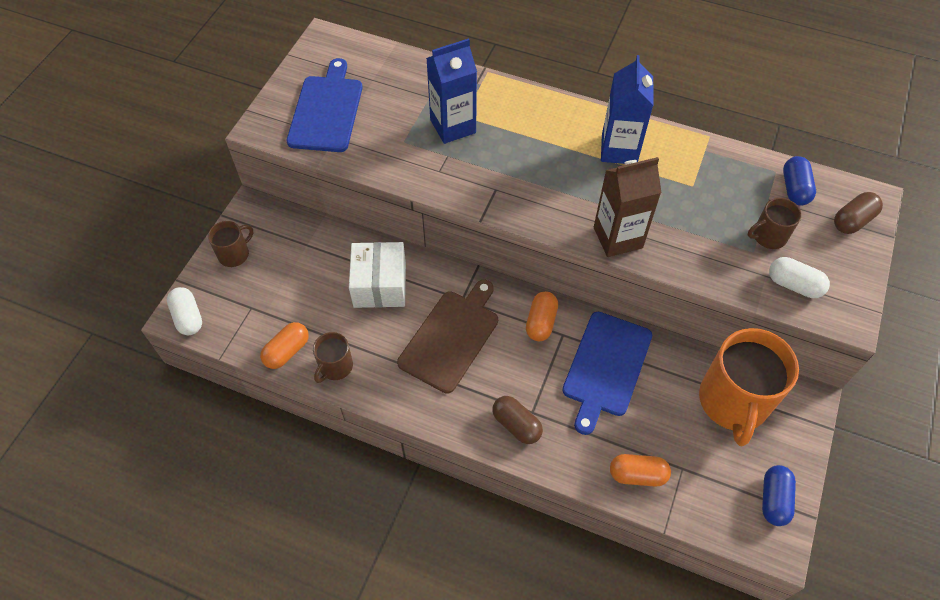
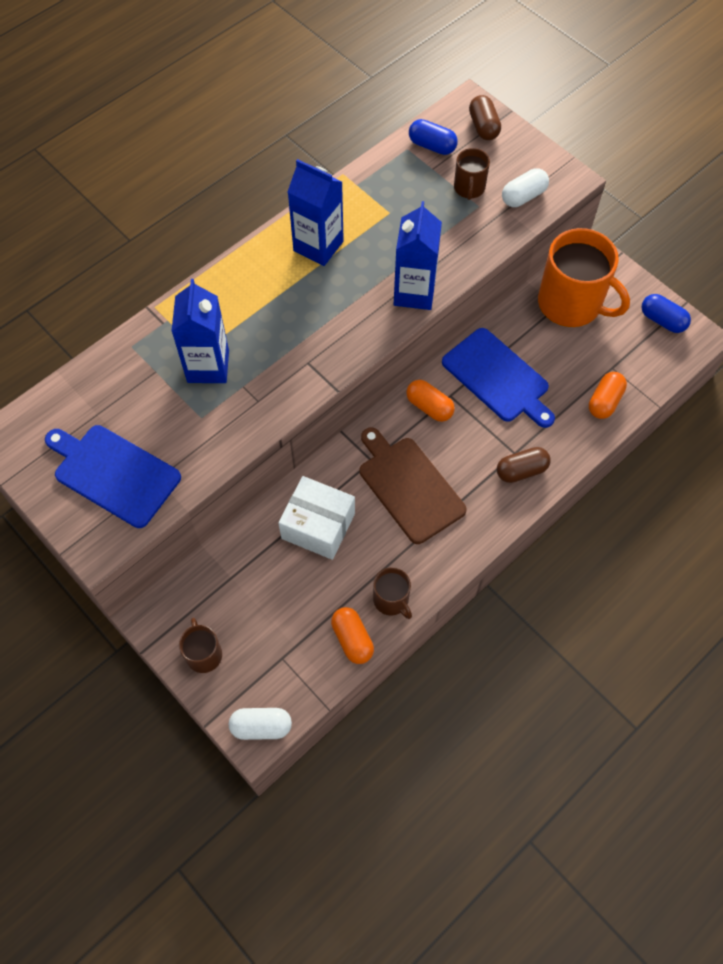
camera: 65 degrees left, 5 degrees up
(618, 237) = (414, 292): brown carton -> blue carton

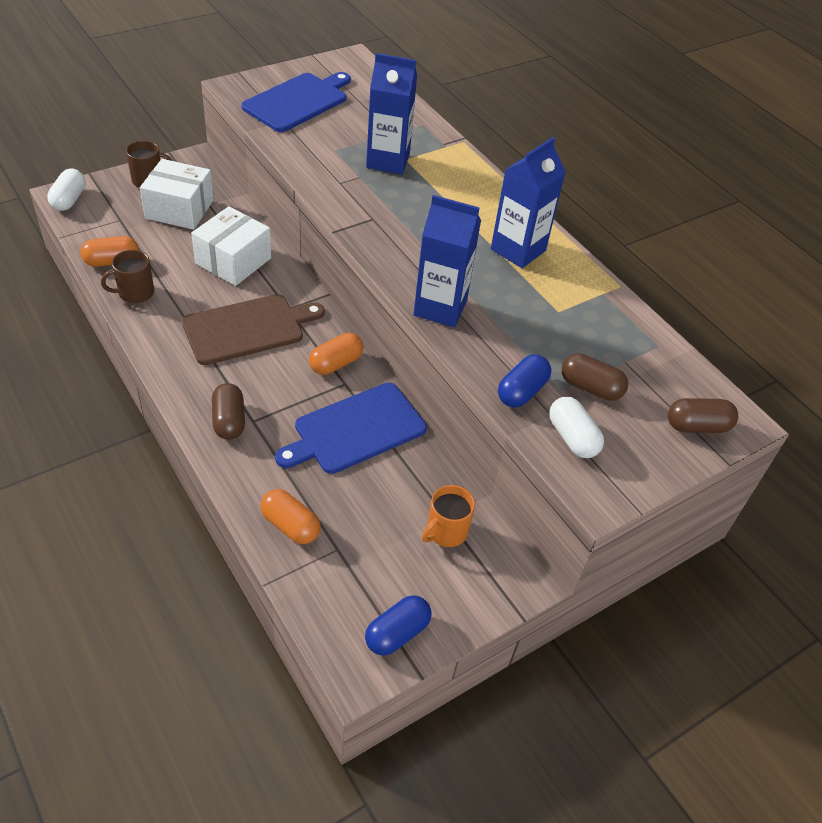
camera: 95 degrees right, 15 degrees down
(248, 603) = (179, 209): none -> white box
(432, 146) = (662, 369): blue capsule -> blue capsule (521, 391)
(469, 188) = (590, 388): brown mug -> brown capsule
(571, 304) = (446, 531): orange mug -> orange mug, size x0.49

